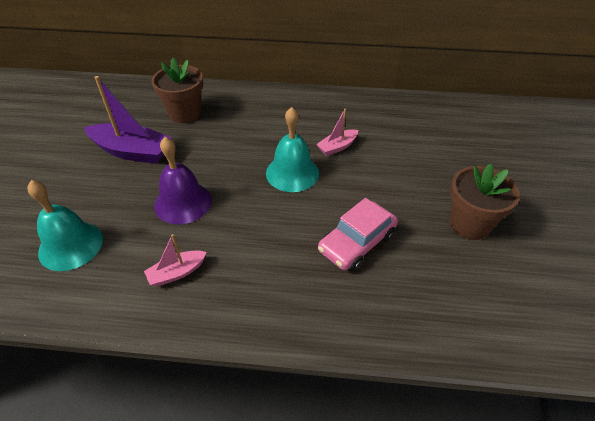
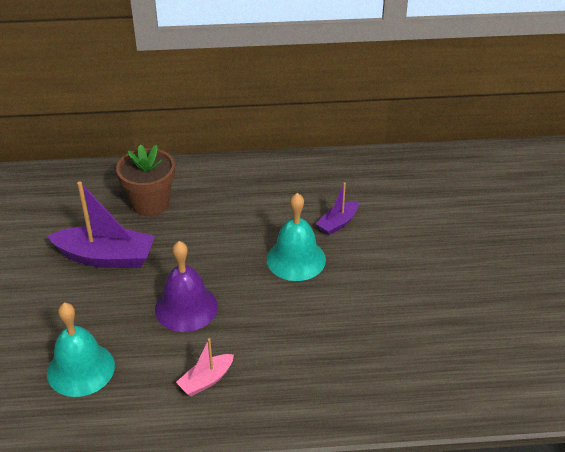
camera: 10 degrees left, 5 degrees down
(337, 147) = (338, 223): pink boat -> purple boat
(357, 243) = (382, 325): pink car -> none
(469, 224) = (492, 290): brown flower pot -> none

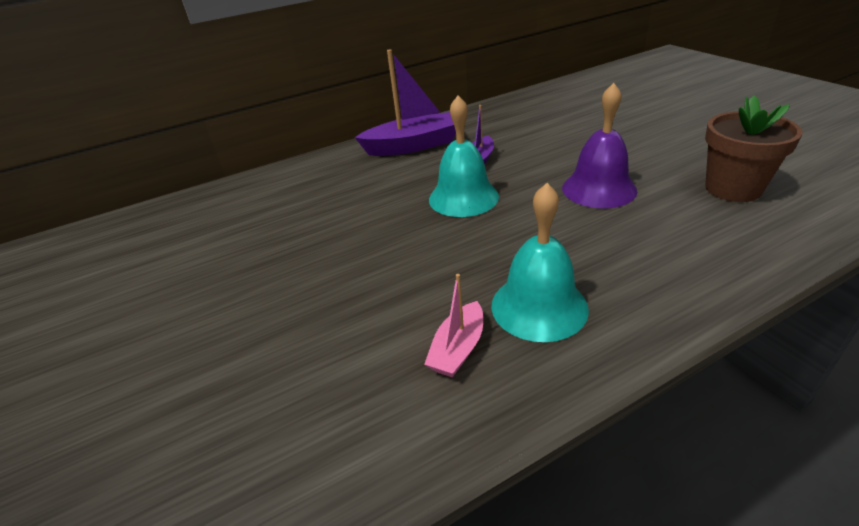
camera: 20 degrees left, 5 degrees down
(81, 369) = (263, 409): turquoise bell -> turquoise bell (539, 306)
(106, 257) = (236, 267): purple boat -> purple boat (413, 146)
(150, 203) = (266, 205): brown flower pot -> brown flower pot (733, 188)
(186, 307) = (372, 280): purple bell -> purple bell (599, 189)

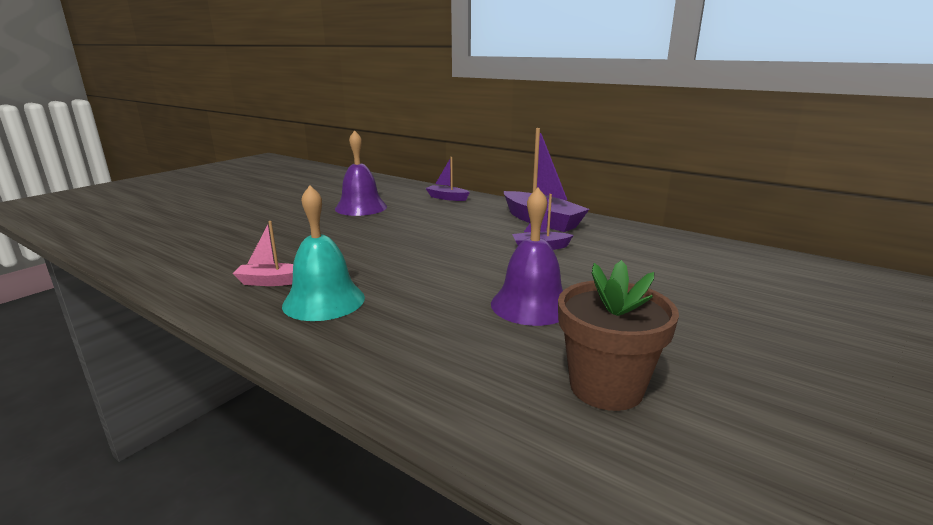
camera: 60 degrees right, 15 degrees down
(241, 248) = (361, 207): none -> purple bell
(281, 181) = (447, 198): none -> purple boat
(463, 197) = (467, 252): turquoise bell -> none

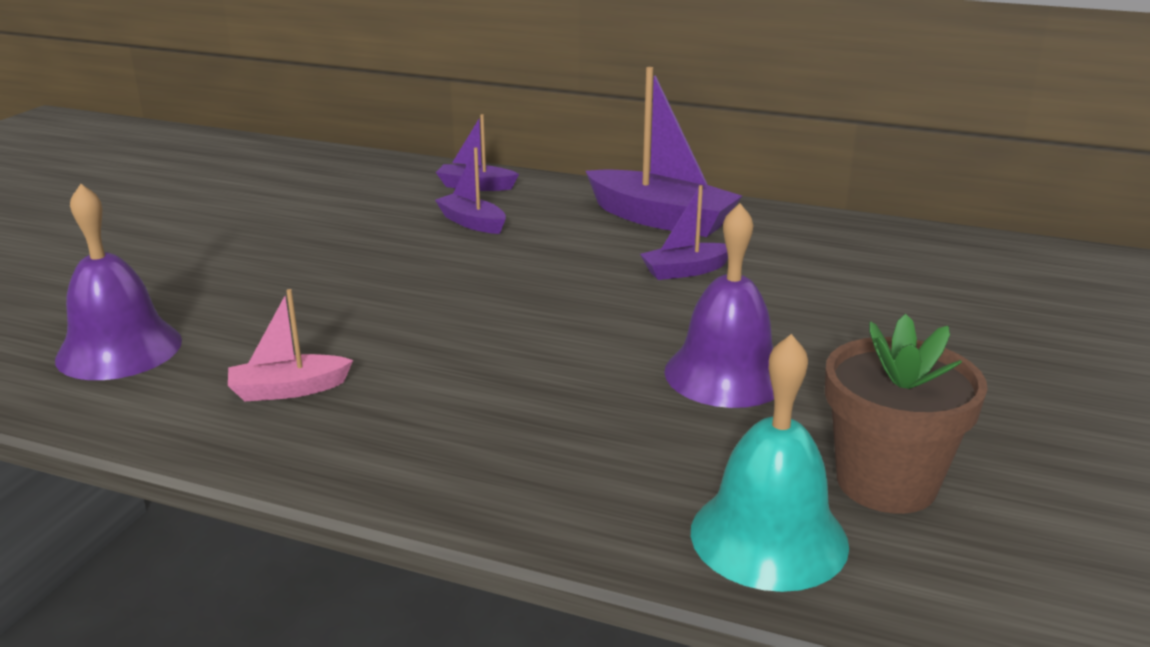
camera: 15 degrees left, 5 degrees up
(324, 301) = (405, 412): turquoise bell -> turquoise bell (769, 537)
(361, 207) = (335, 222): purple bell -> purple bell (119, 349)
(432, 214) = (472, 223): none -> purple boat

